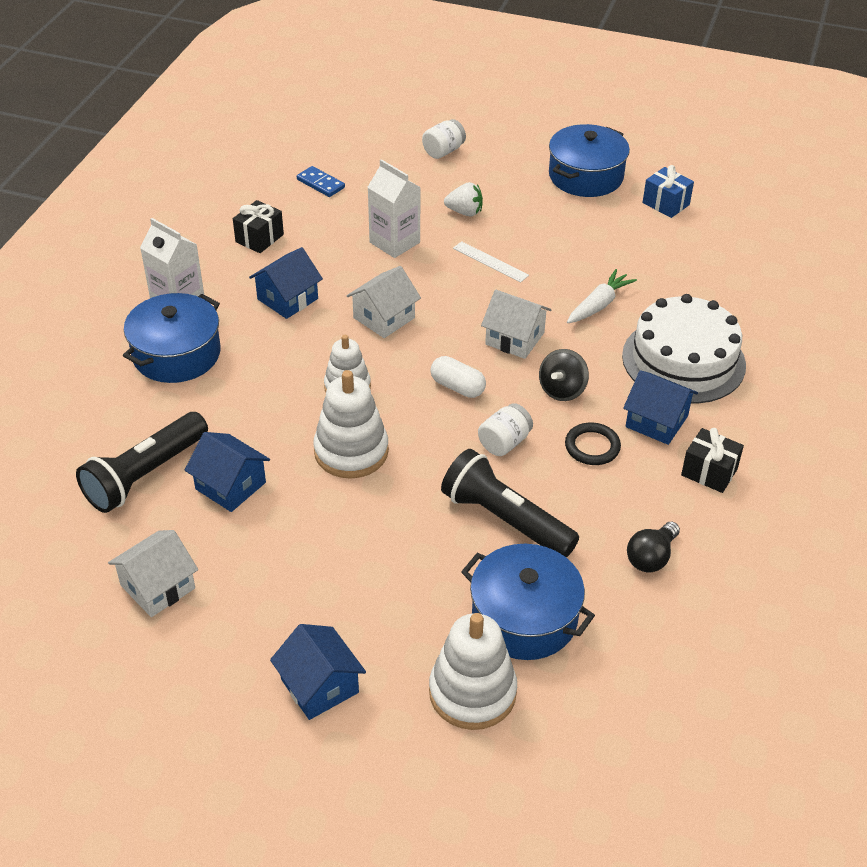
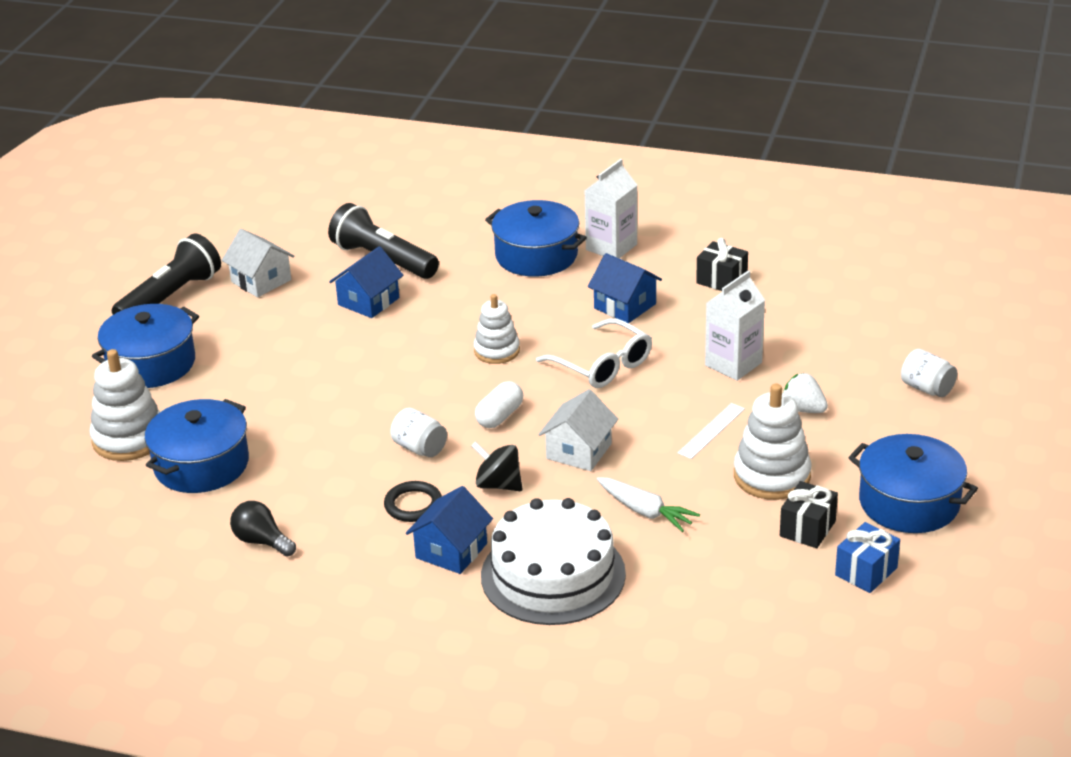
camera: 90 degrees right, 10 degrees down
(319, 686) = (151, 364): blue house -> blue pot
(320, 184) = (831, 308): blue domino -> none
(351, 451) = (409, 359): white stacking toy -> white stacking toy (772, 476)
(384, 318) = (602, 365): white house -> white glasses
(464, 212) = (803, 409): white strawberry -> white strawberry turned 120 degrees clockwise
(505, 519) = (318, 451): black flashlight -> black flashlight (171, 297)
(709, 472) = (374, 586): black gift -> black gift (807, 528)

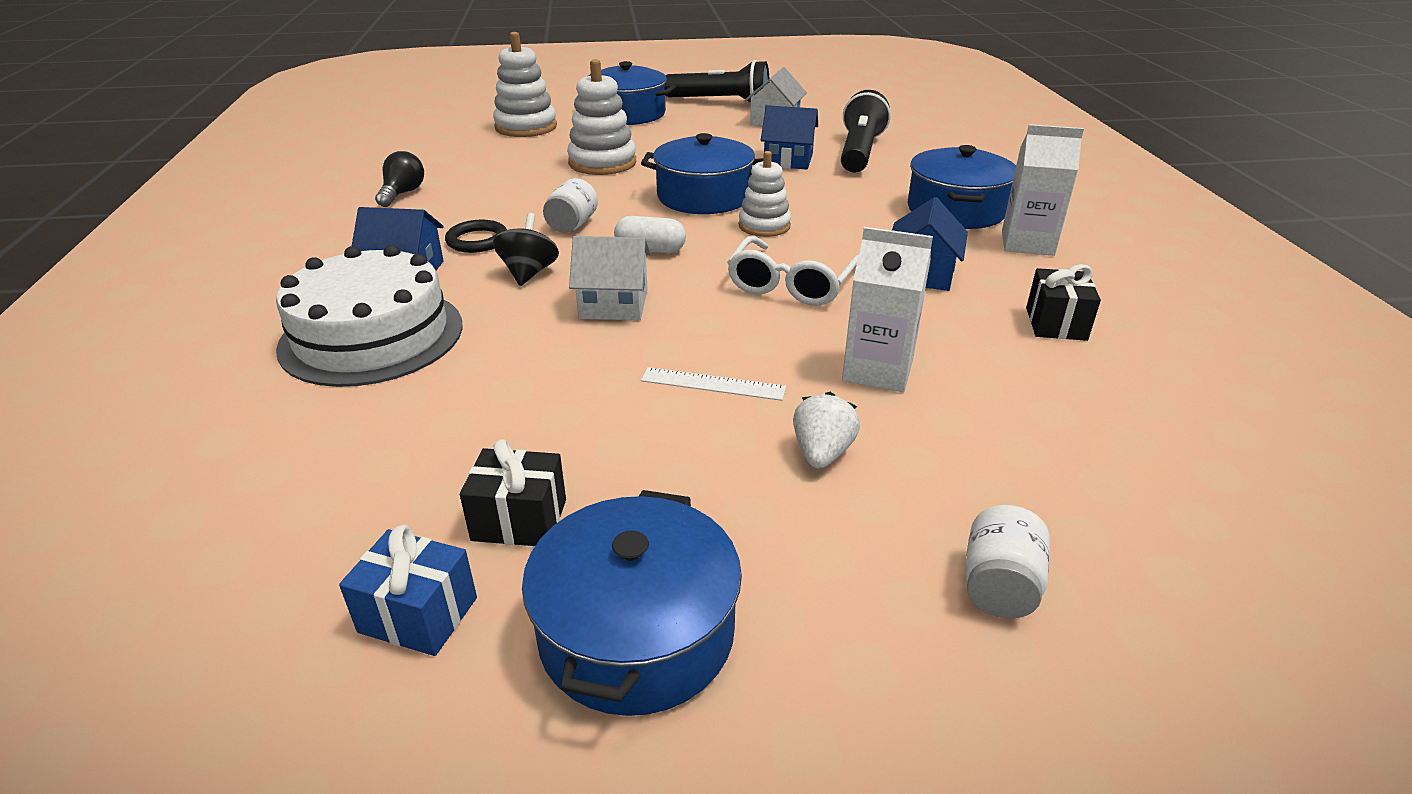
camera: 65 degrees right, 0 degrees up
(201, 464) = (503, 153): blue pot -> blue pot (704, 197)
(645, 511) = (513, 370): white carrot -> none
(772, 476) = (637, 457): white stacking toy -> white stacking toy (602, 163)

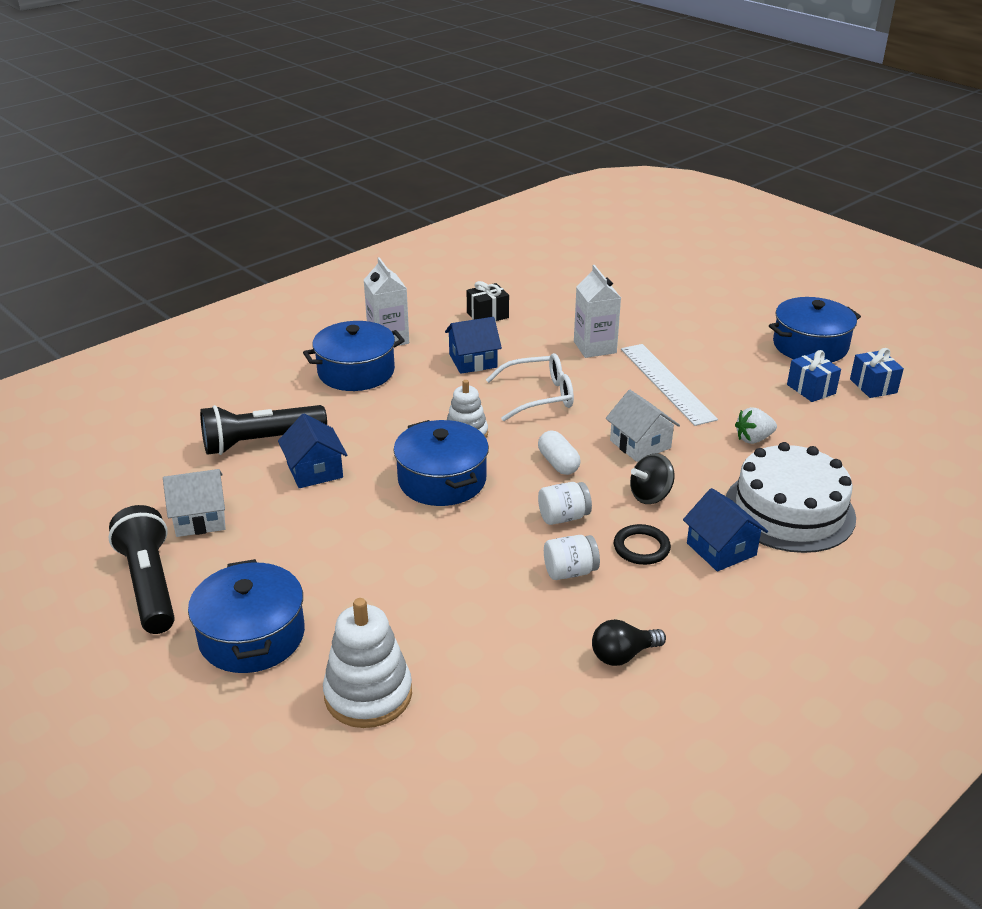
camera: 125 degrees left, 0 degrees up
(519, 520) = (811, 389): black gift -> blue gift
(602, 163) = (422, 571): white stacking toy -> none
(713, 384) = (666, 383): white ruler -> white ruler, size x1.87
(822, 453) = (674, 342): white strawberry -> white strawberry (753, 439)
(998, 586) = (693, 296): white jar -> white jar (570, 572)

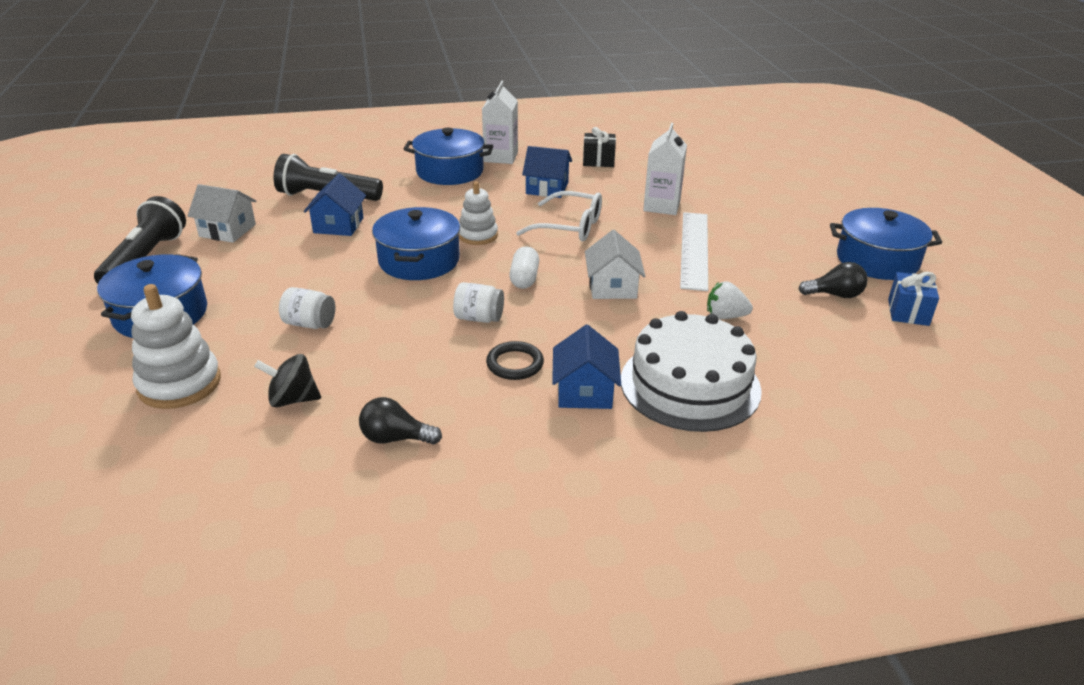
camera: 30 degrees right, 0 degrees up
(570, 572) = (433, 359): white jar -> white jar (310, 324)
(650, 495) = (573, 328): black spinning top -> black spinning top (292, 399)
(811, 389) = (835, 295): blue gift -> black light bulb

